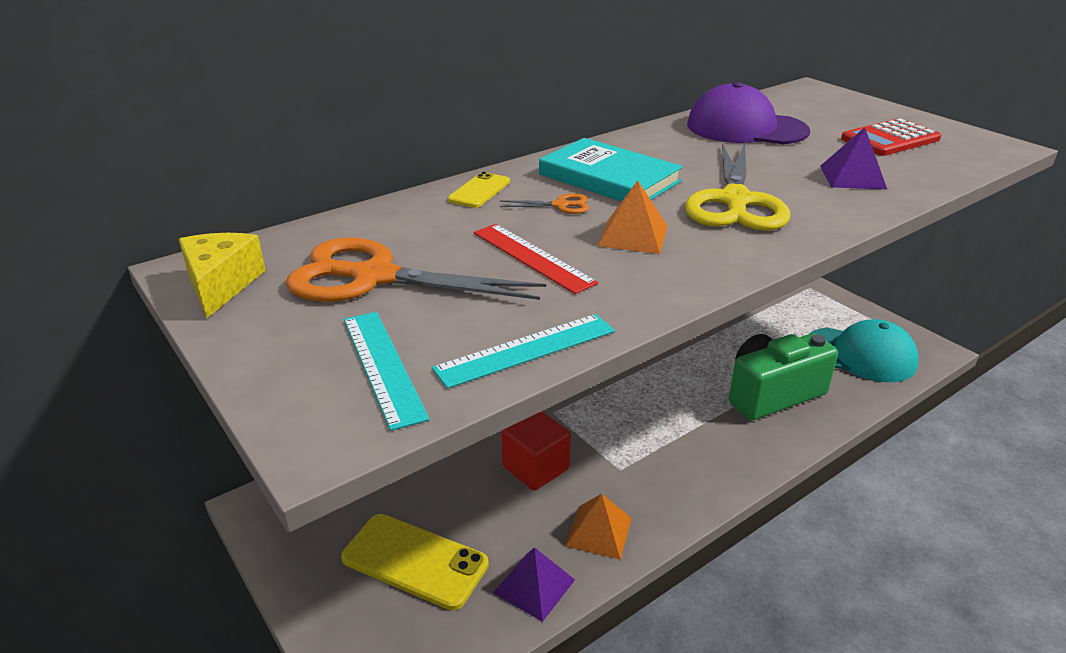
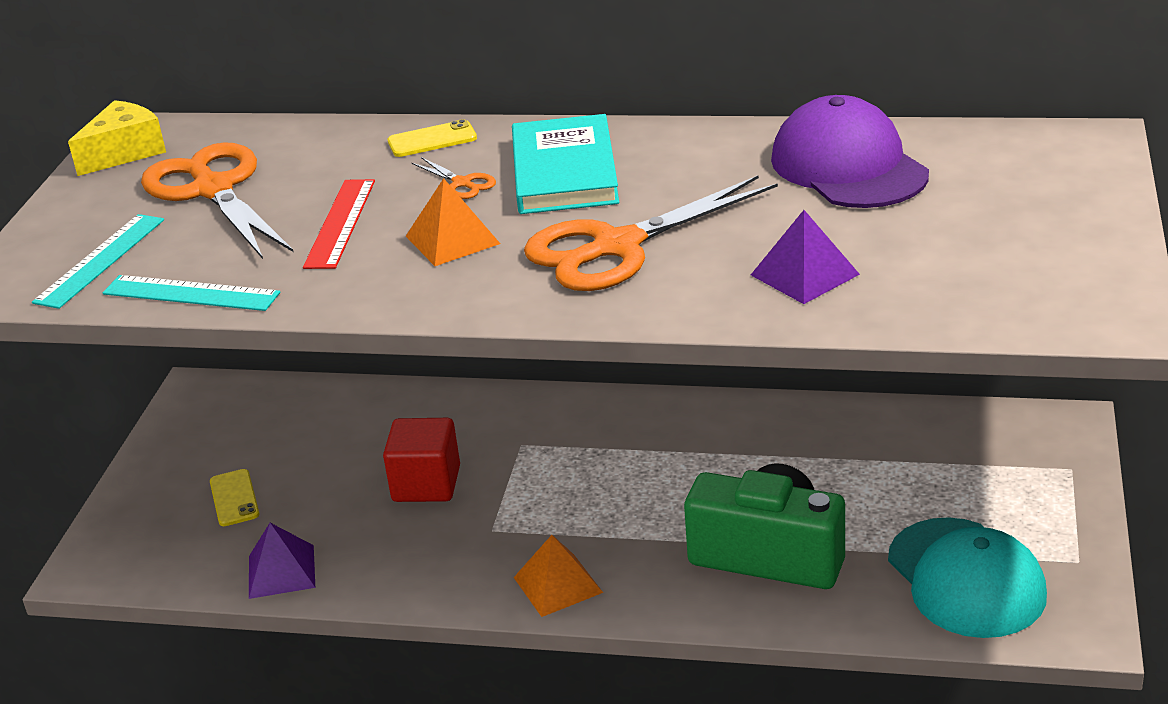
camera: 50 degrees right, 0 degrees up
(415, 561) = (234, 498): yellow phone -> yellow phone, size x0.54
(598, 531) = (390, 566): orange pyramid -> orange pyramid (558, 584)
(735, 201) = (617, 247): yellow scissors -> orange scissors
(890, 139) = (986, 249): red calculator -> none

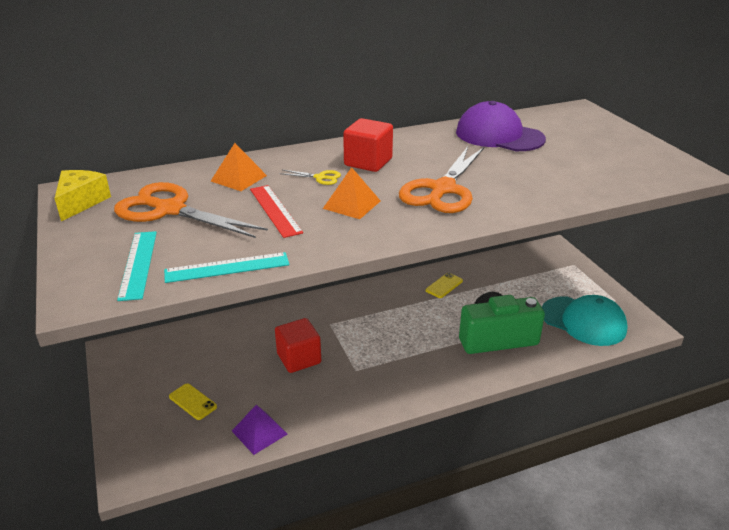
camera: 35 degrees left, 0 degrees up
(432, 140) = (275, 161): yellow phone -> yellow phone (444, 286)
(462, 183) = (320, 177): orange scissors -> yellow scissors
(558, 584) = (415, 386): orange pyramid -> orange pyramid (238, 178)
(564, 172) = (368, 162): turquoise book -> red cube
(804, 274) = (546, 182): purple pyramid -> none

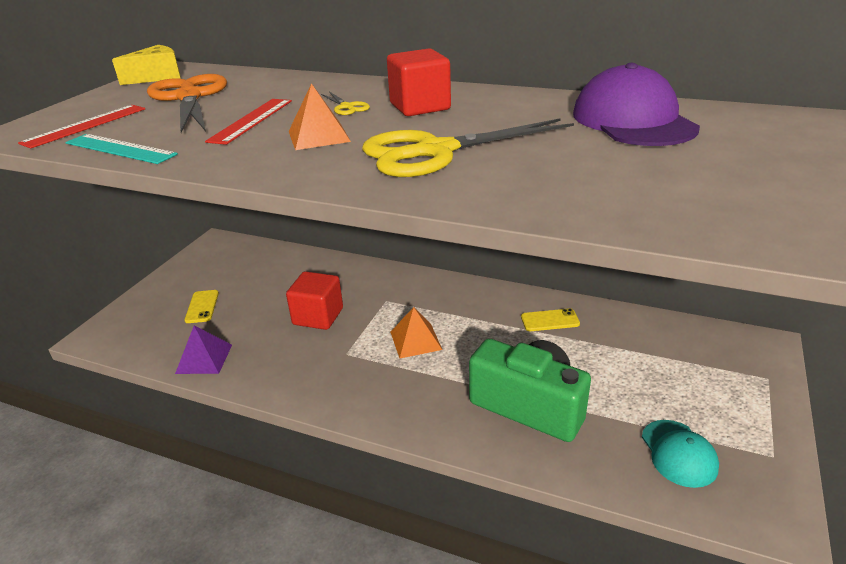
camera: 45 degrees right, 0 degrees up
(138, 264) = (85, 125): turquoise ruler -> red ruler
(238, 178) = (285, 89): orange pyramid -> orange pyramid (415, 340)
(443, 189) = (435, 152): orange scissors -> yellow scissors
(583, 321) = (679, 453): turquoise cap -> turquoise cap, size x0.60

